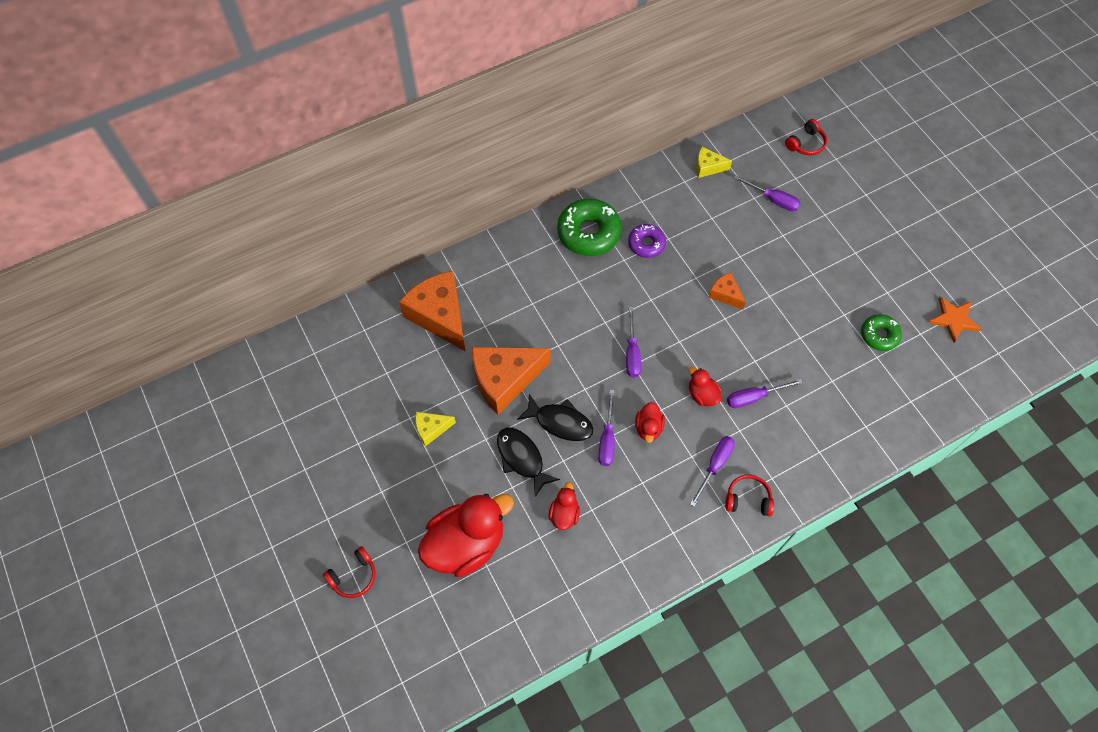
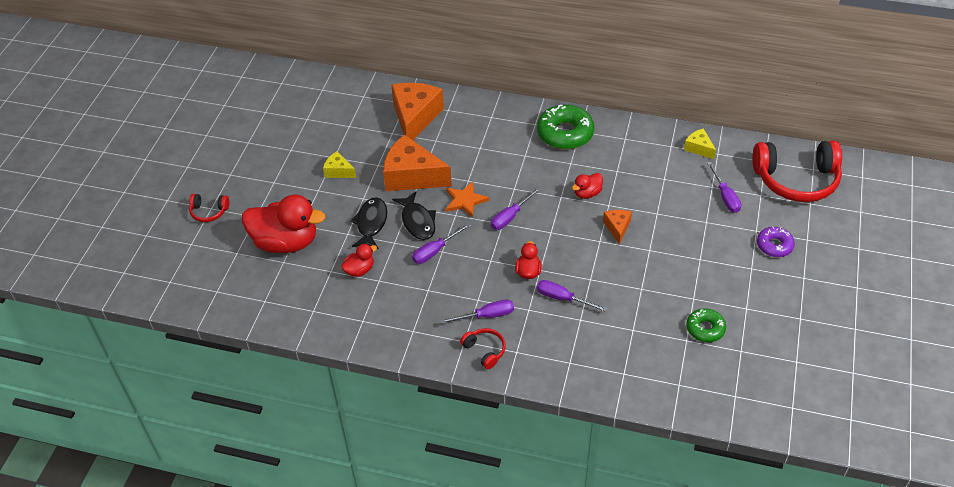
camera: 45 degrees right, 15 degrees down
(646, 244) = (597, 164): purple donut -> purple donut (774, 245)
(648, 428) = (469, 264): red duck -> red duck (587, 193)
(806, 143) = (796, 179): red headphones -> red headphones, size x2.22
(953, 319) = (781, 361): orange star -> orange star (465, 200)

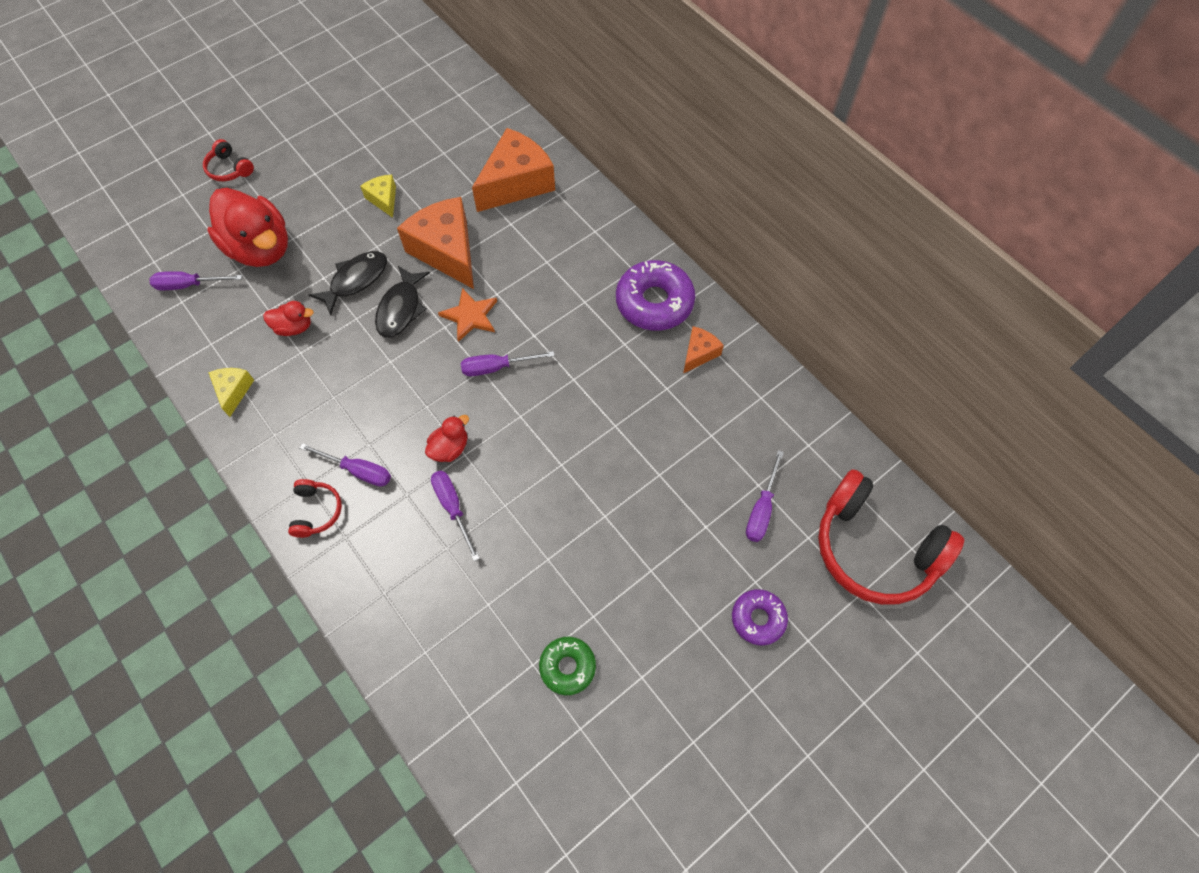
camera: 35 degrees right, 15 degrees up
(435, 251) = (384, 356): purple screwdriver -> purple screwdriver (189, 285)
(565, 133) = (654, 302): green donut -> purple donut
(587, 193) = (605, 394): red duck -> none
(617, 228) = (596, 462): orange cheese -> orange cheese (699, 353)
(699, 148) = (792, 422): yellow cheese -> yellow cheese (233, 391)

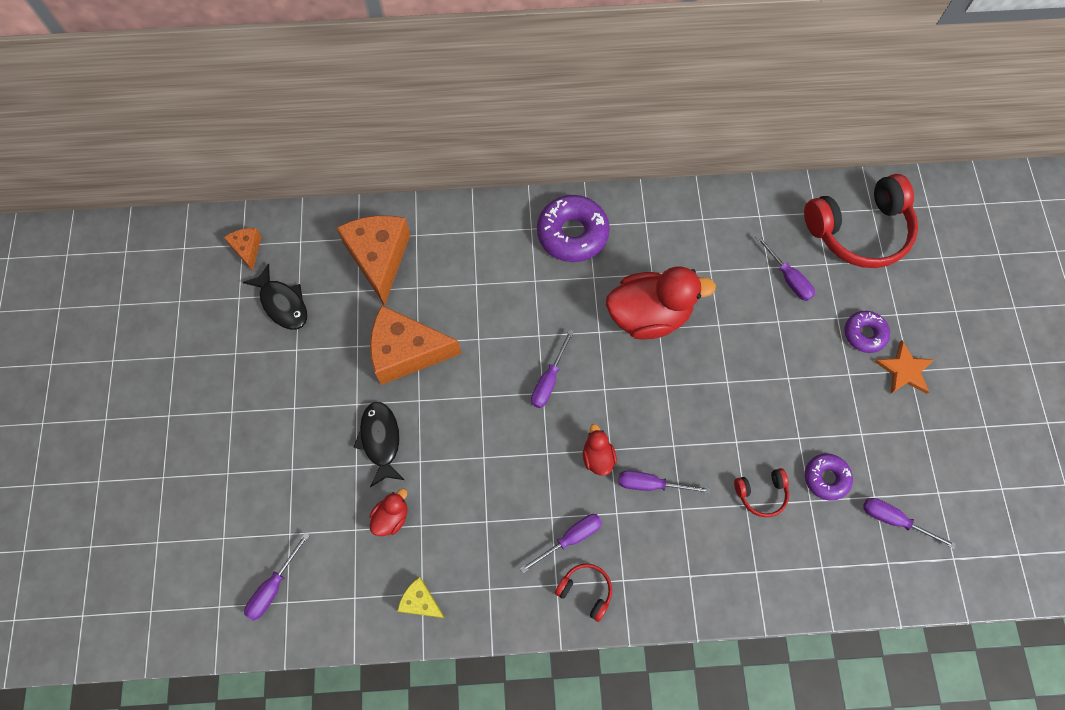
camera: 55 degrees left, 5 degrees up
(229, 169) = (162, 483): red headphones -> red headphones (761, 493)
(261, 248) = (282, 502): red duck -> red duck (648, 315)
(384, 199) = (310, 370): yellow cheese -> none
(401, 309) = (438, 420): black fish -> black fish (282, 303)
(470, 316) = (486, 371): orange star -> orange star (904, 370)
(567, 667) = (826, 478): green donut -> purple donut
(567, 764) = (894, 520): none -> purple screwdriver
(699, 353) = (638, 233): orange cheese -> orange cheese (247, 249)

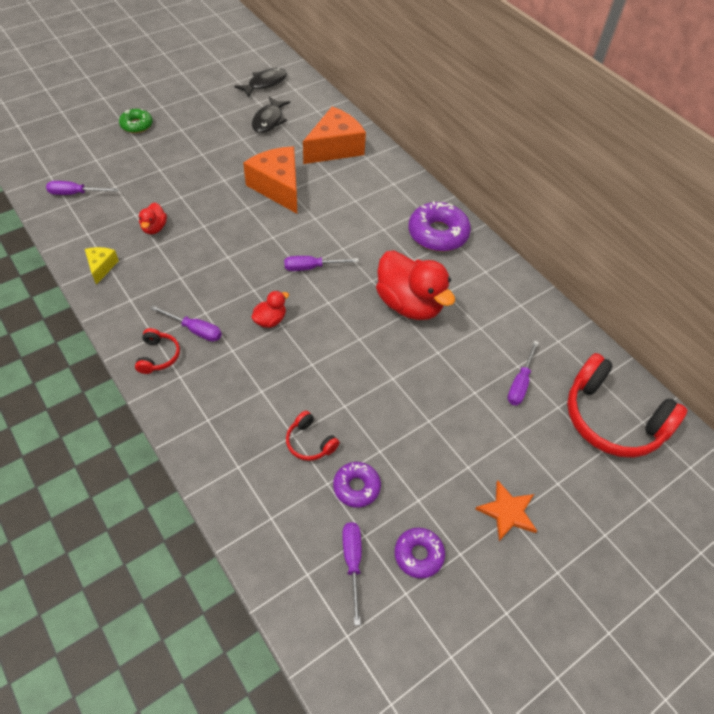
camera: 55 degrees right, 15 degrees down
(187, 461) = (137, 125): none -> green donut
(247, 249) = (293, 92): orange cheese -> none
(380, 440) = (205, 201): black fish -> black fish (265, 84)
(391, 517) = (154, 228): red duck -> red duck turned 90 degrees clockwise
(651, 484) = (269, 362): purple screwdriver -> none
(864, 334) = (516, 463): purple donut -> purple donut (418, 555)

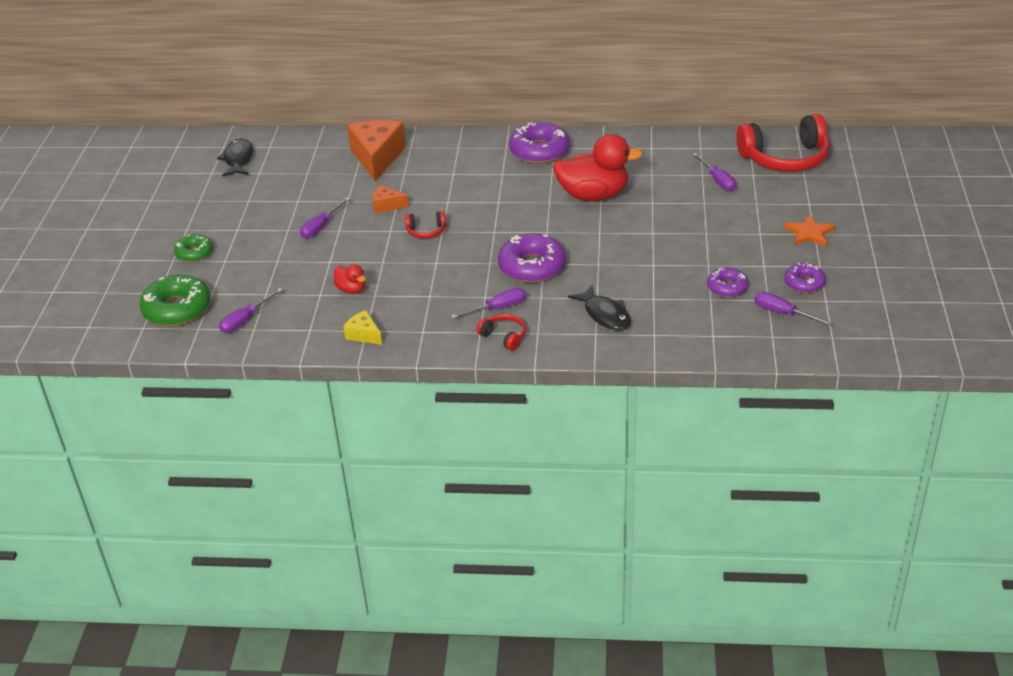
camera: 45 degrees left, 15 degrees down
(65, 153) = (177, 309): none -> green donut
(269, 120) = (293, 177): black fish -> black fish (605, 315)
(270, 320) = (532, 267): red duck -> purple donut
(278, 187) = (387, 205): orange cheese -> orange cheese, size x0.49
(310, 442) = (668, 293): red headphones -> red headphones (426, 231)
(311, 267) = (500, 225): purple screwdriver -> purple screwdriver (321, 227)

